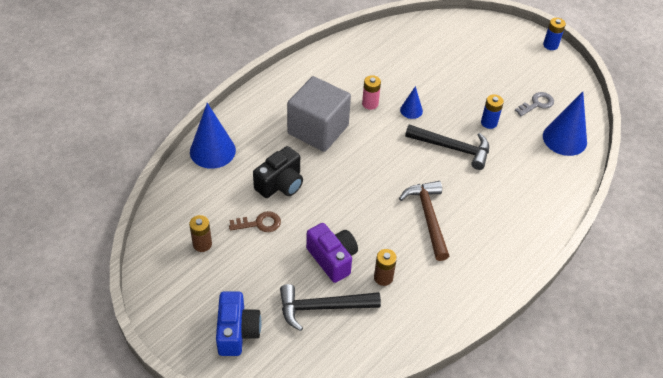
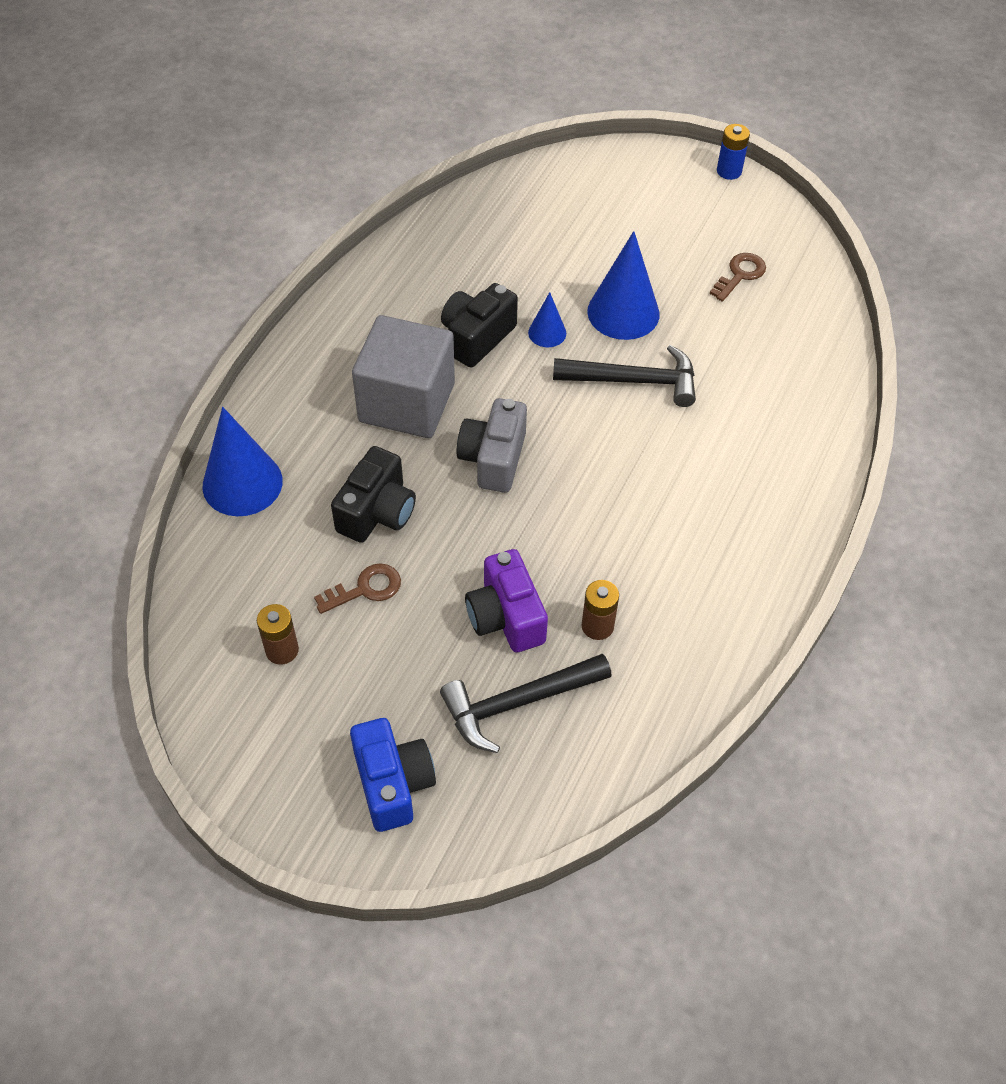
camera: 15 degrees left, 5 degrees up
(332, 259) = (506, 617): purple camera -> purple camera turned 150 degrees counterclockwise
(356, 171) = (493, 459): none -> grey camera
(370, 104) = (477, 337): pink battery -> black camera
(428, 217) = (634, 506): brown hammer -> none
(489, 122) = (676, 324): blue battery -> none
(537, 104) = (740, 275): grey key -> brown key
(564, 139) = (801, 322): blue cone -> blue cone (623, 312)

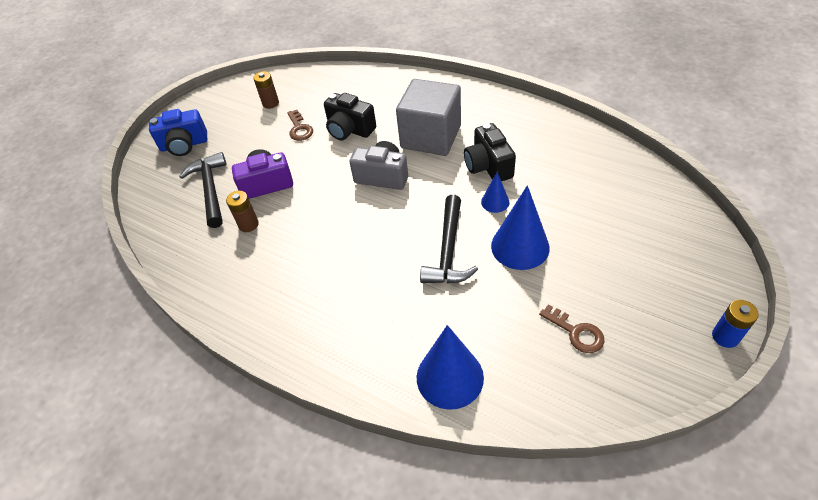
camera: 100 degrees right, 5 degrees down
(242, 483) = (376, 81): blue cone -> blue cone (450, 377)
(477, 337) = (488, 166): black camera -> black camera turned 150 degrees counterclockwise

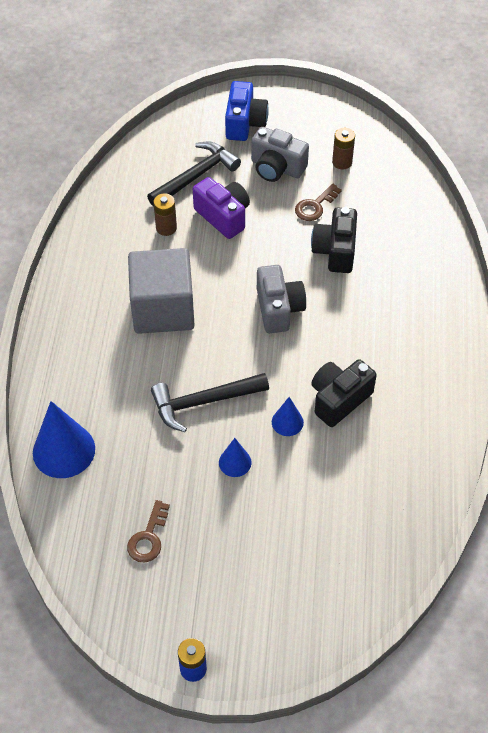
camera: 60 degrees right, 5 degrees up
(184, 145) = (244, 123): blue camera -> blue camera turned 135 degrees counterclockwise
(245, 139) = (276, 168): none -> grey camera
(431, 137) = (360, 330): grey cube -> grey cube (163, 309)
(520, 246) = (235, 462): blue cone -> blue cone, size x0.52

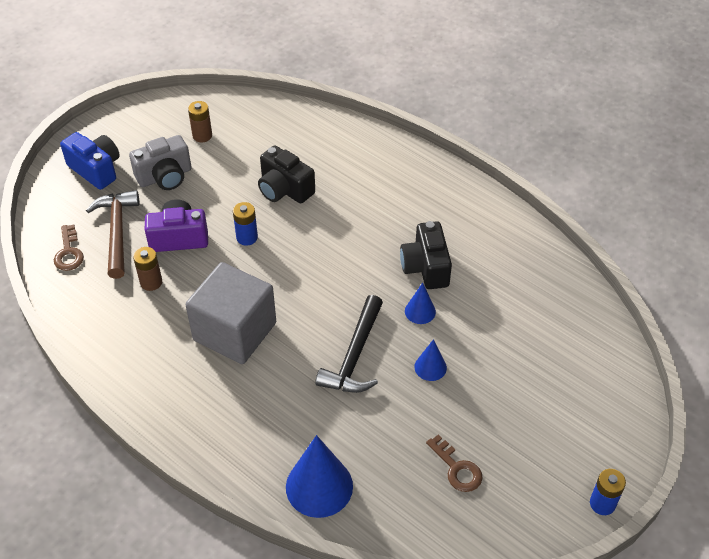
camera: 55 degrees left, 5 degrees down
(196, 176) = (117, 231): black hammer -> brown hammer
(262, 258) = (247, 237): none -> blue battery
(278, 309) = (307, 255): grey camera -> none
(315, 206) = (228, 176): brown key -> brown key (69, 252)

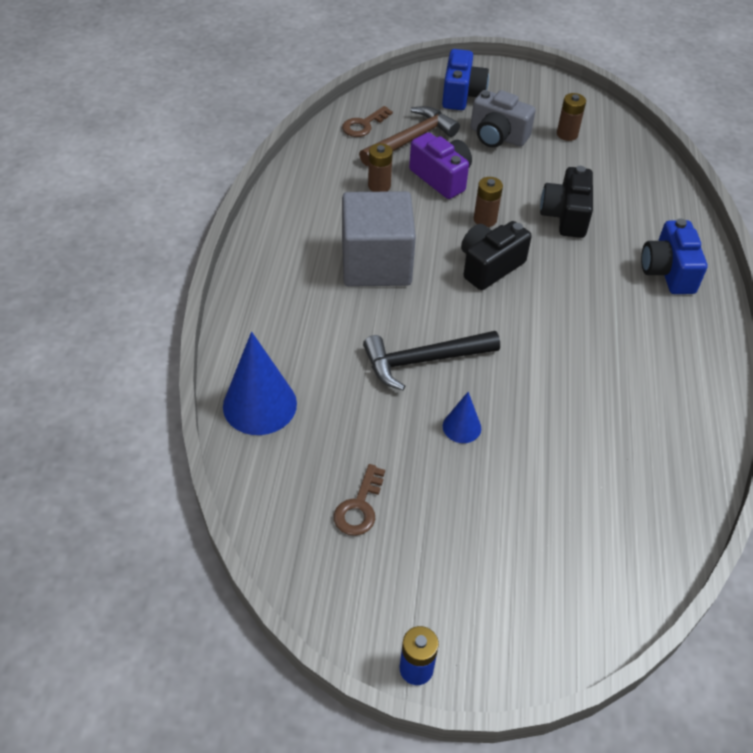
camera: 55 degrees right, 0 degrees up
(247, 237) = (485, 219): blue battery -> brown battery
(382, 168) = (668, 272): none -> blue camera
(420, 311) = (521, 386): blue cone -> none
(425, 267) = (580, 365): black camera -> black camera (489, 266)

